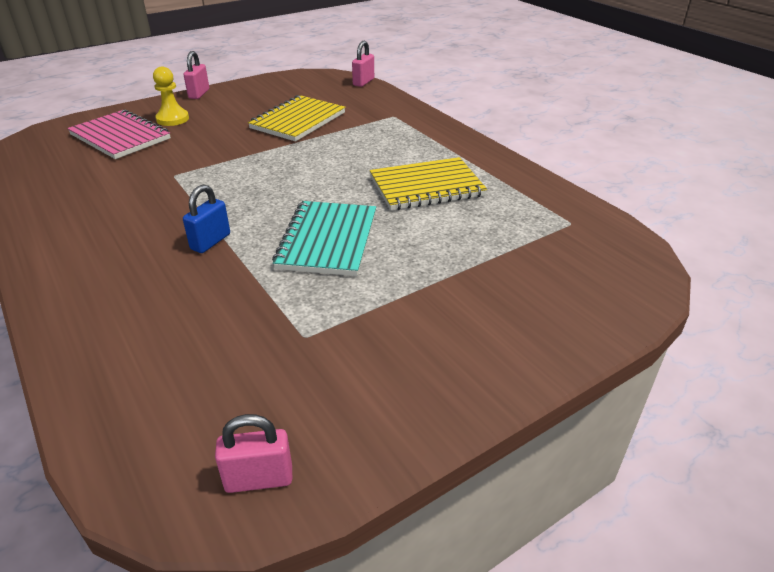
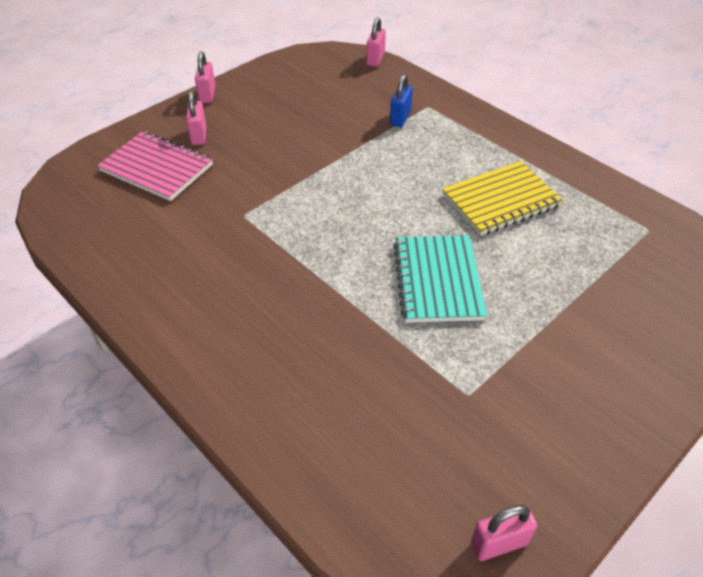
camera: 10 degrees left, 10 degrees up
(172, 119) = (199, 135): yellow pawn -> pink padlock
(210, 242) = (327, 297): blue padlock -> blue padlock (400, 118)
(298, 121) = (333, 124): yellow notebook -> none

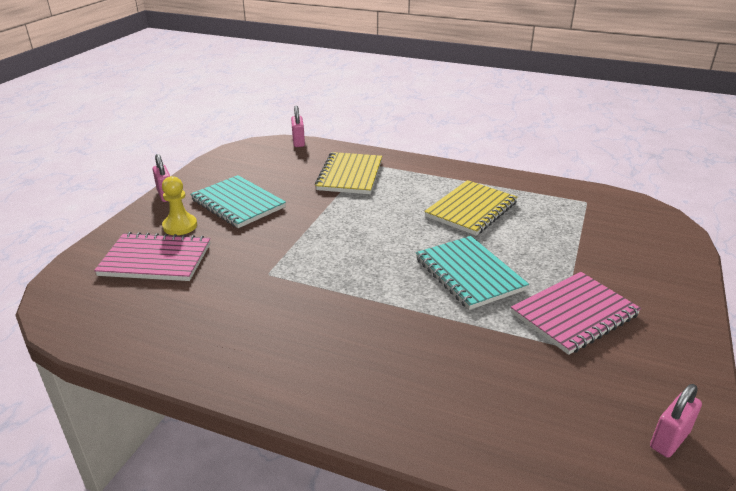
camera: 25 degrees left, 15 degrees down
(199, 135) = (180, 226): pink padlock -> yellow pawn
(266, 124) = (238, 203): none -> turquoise notebook
(400, 118) = (350, 175): blue padlock -> yellow notebook
(514, 367) = (574, 314): none -> pink notebook

